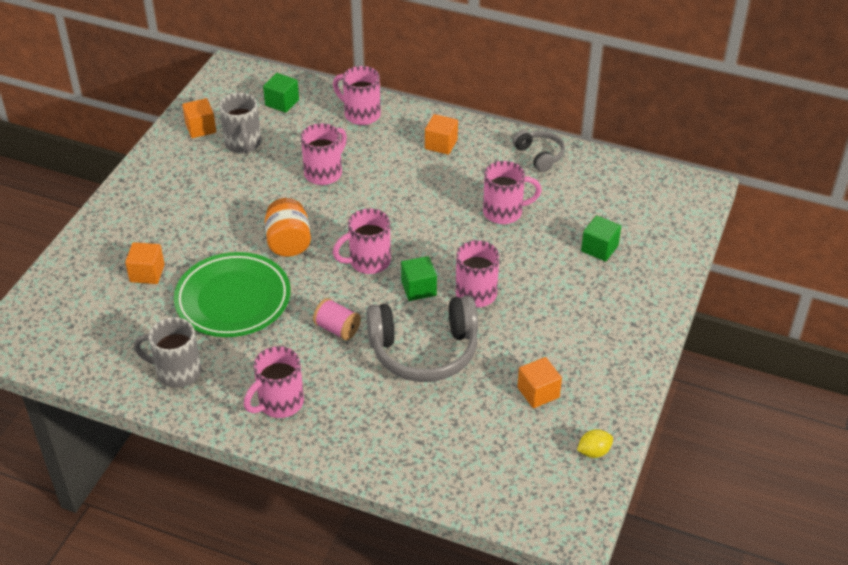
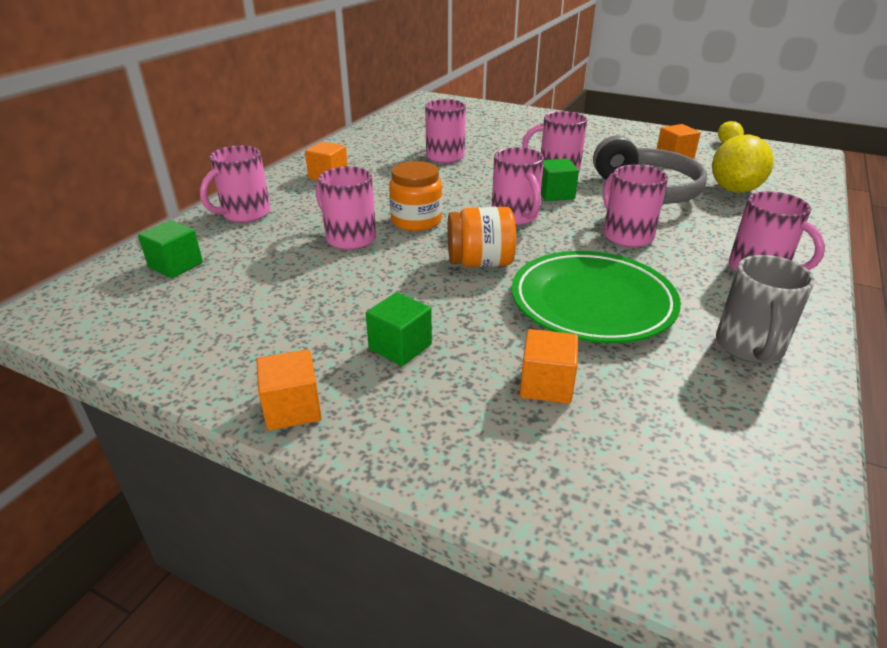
camera: 85 degrees left, 10 degrees down
(201, 128) = (186, 337): orange cube -> orange cube (292, 408)
(243, 144) = (254, 297): grey mug -> none
(337, 329) = (626, 235): pink spool -> pink mug
(355, 205) = (416, 221): none -> orange jar
(446, 425) = (734, 190): none -> yellow lemon
(539, 155) = (367, 140): grey headphones -> none
(599, 248) = (497, 128): green cube -> green cube (400, 347)

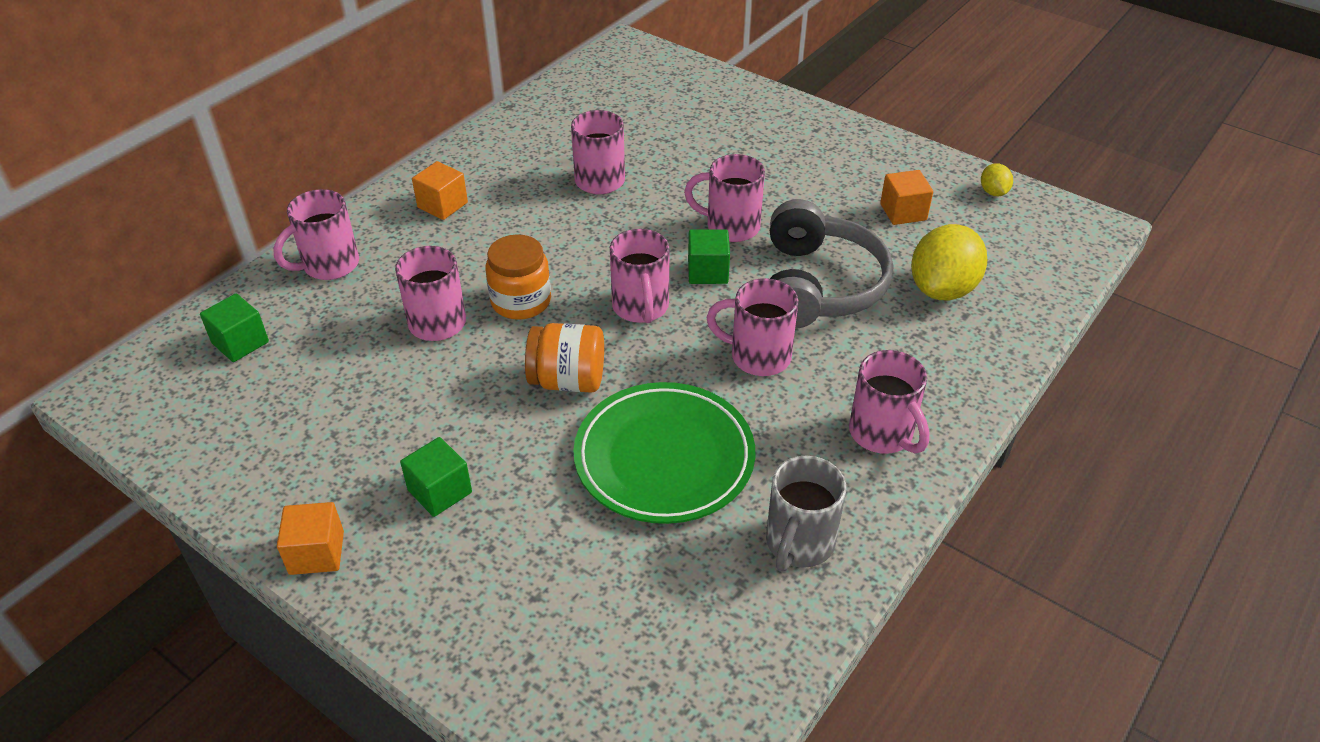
camera: 10 degrees right, 10 degrees up
(546, 385) = (565, 560): orange cube -> none
(626, 235) = (758, 356): pink mug -> pink mug turned 60 degrees counterclockwise

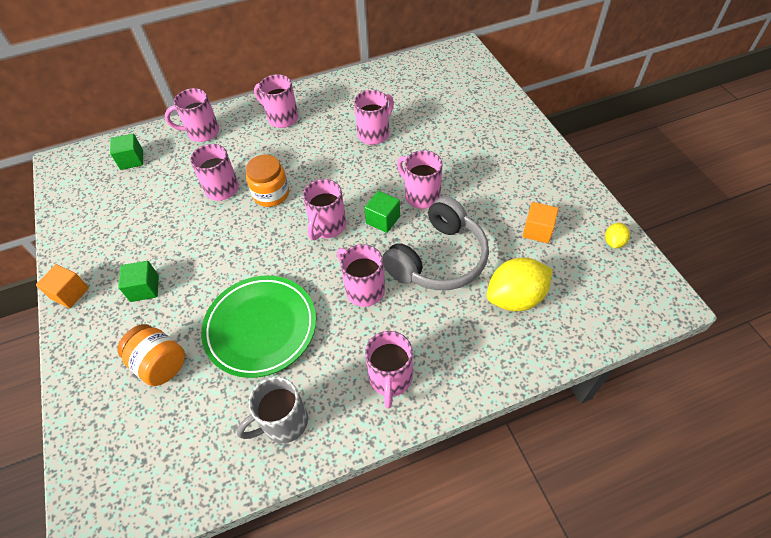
camera: 35 degrees right, 10 degrees up
(442, 205) = (281, 118): orange cube -> pink mug
(568, 380) = (254, 254): orange jar -> orange jar (160, 364)

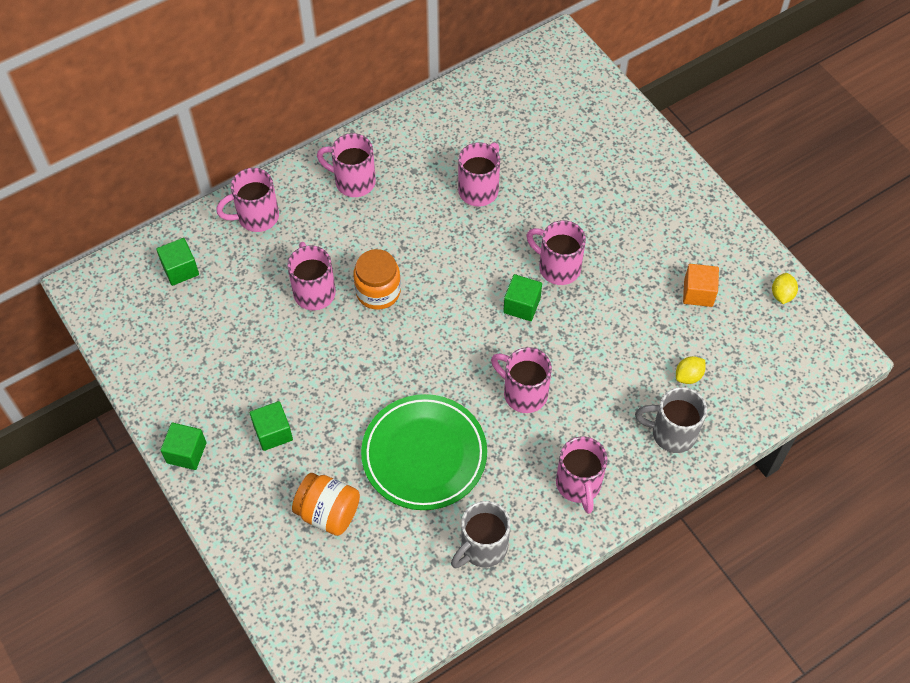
camera: 15 degrees left, 5 degrees up
(70, 293) = (186, 453): orange cube -> green cube
(327, 226) = (460, 324): pink mug -> none
(438, 258) = (596, 344): grey headphones -> none
(489, 346) = (672, 433): none -> grey mug
(515, 298) = (688, 376): yellow lemon -> yellow lemon, size x0.47

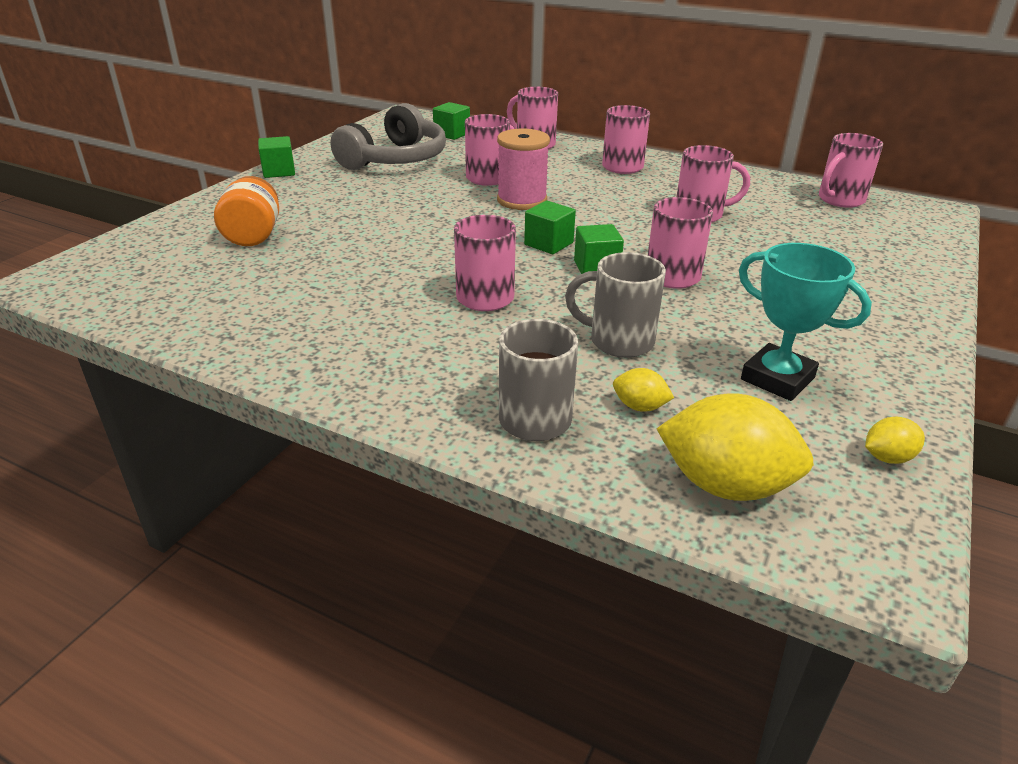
camera: 60 degrees right, 25 degrees down
(219, 345) = (395, 159): none -> grey headphones
(273, 433) = (325, 195): green cube -> green cube (548, 244)
(378, 291) = (522, 200): orange jar -> pink spool
(424, 455) = (355, 263): green plate -> none
(482, 547) = (256, 323): grey mug -> grey mug (618, 341)
(579, 485) = (389, 364): pink mug -> pink mug (839, 200)
(698, 293) = (777, 378): orange cube -> turquoise trophy
(766, 377) = (725, 485): none -> yellow lemon

